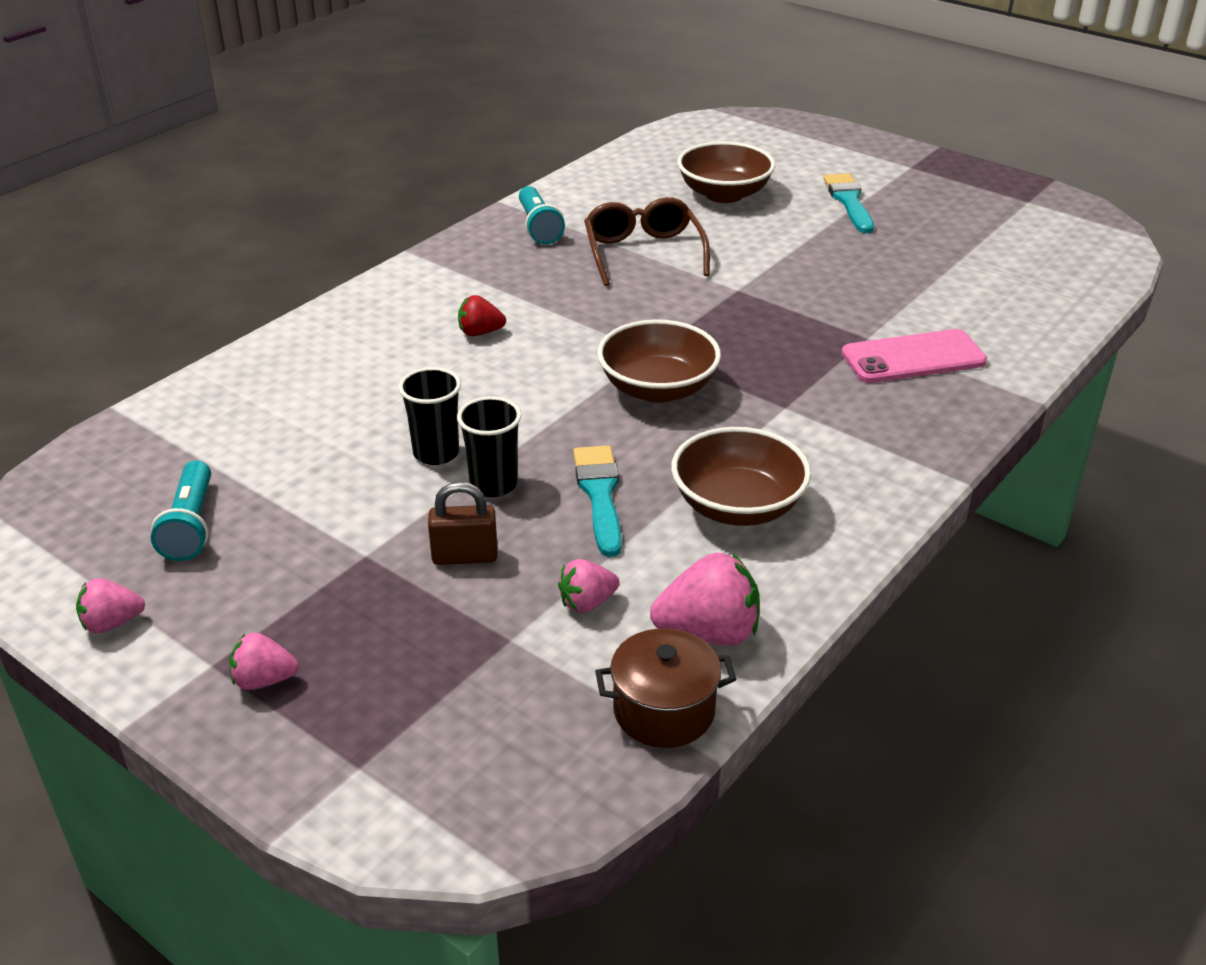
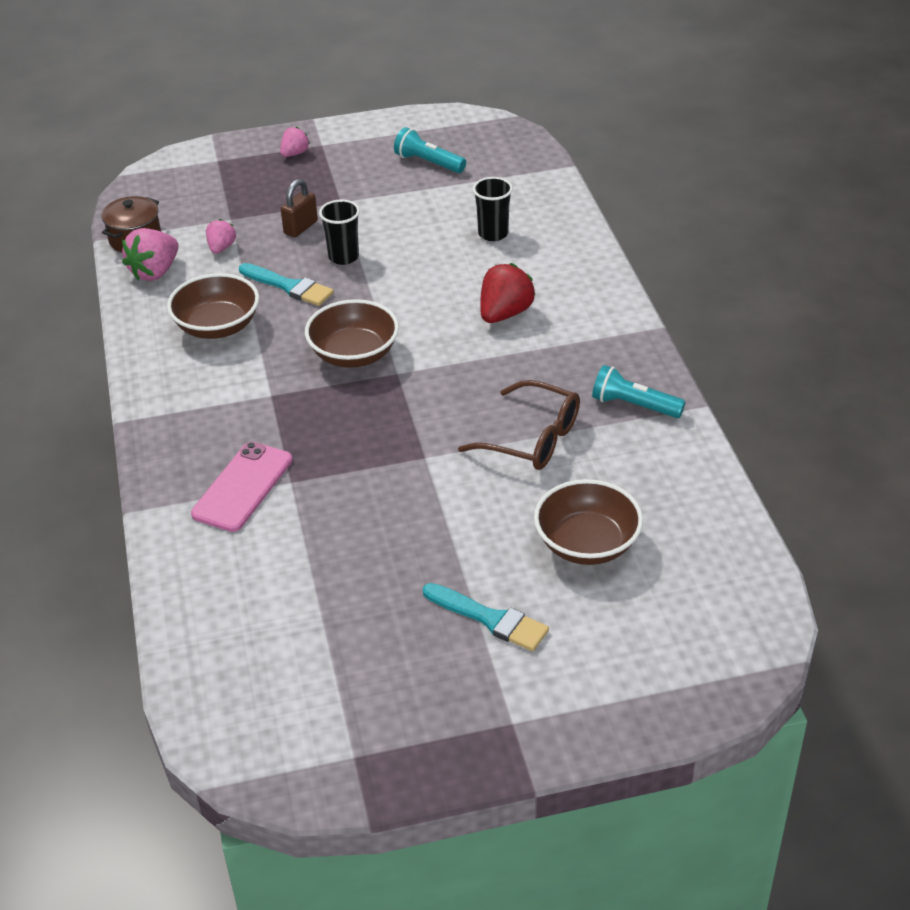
camera: 130 degrees right, 5 degrees up
(112, 623) = (381, 129): pink strawberry -> none
(436, 453) = (395, 249): black cup -> black cup (493, 234)
(480, 332) = (505, 313): red strawberry -> red strawberry, size x1.69

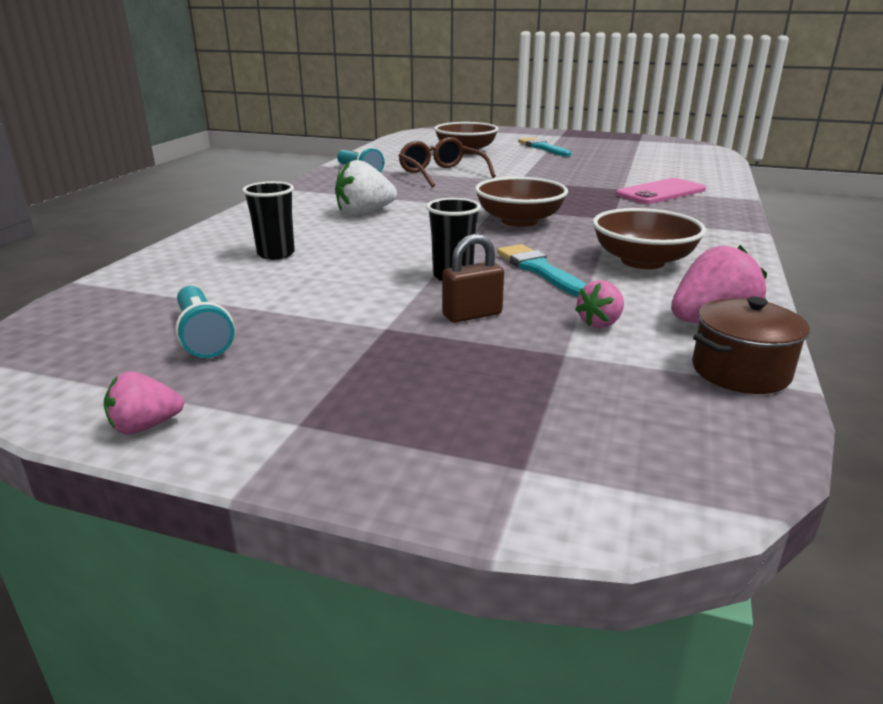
camera: 150 degrees left, 15 degrees down
(294, 153) = (364, 424): pink strawberry -> pink strawberry (145, 426)
(505, 313) = (364, 213): red strawberry -> white strawberry

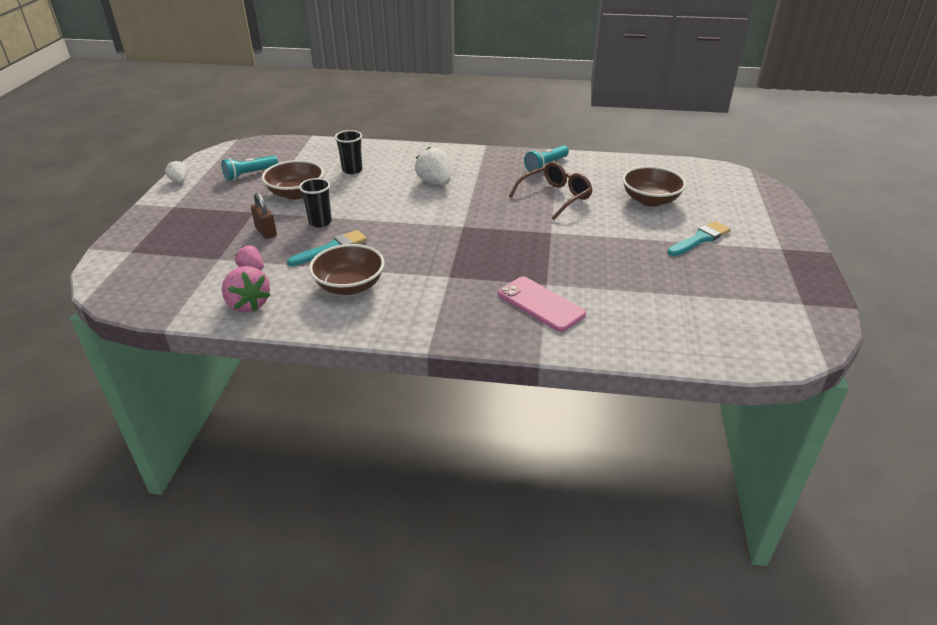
camera: 80 degrees right, 10 degrees up
(145, 426) = (179, 181): pink strawberry -> white strawberry
(519, 221) = (431, 237): brown bowl -> brown bowl (296, 193)
(740, 371) = (190, 307): brown pot -> none

